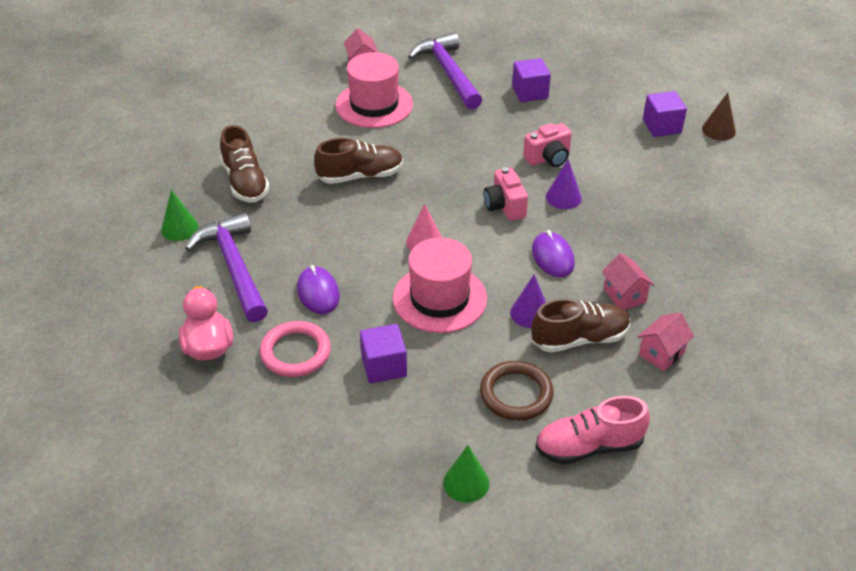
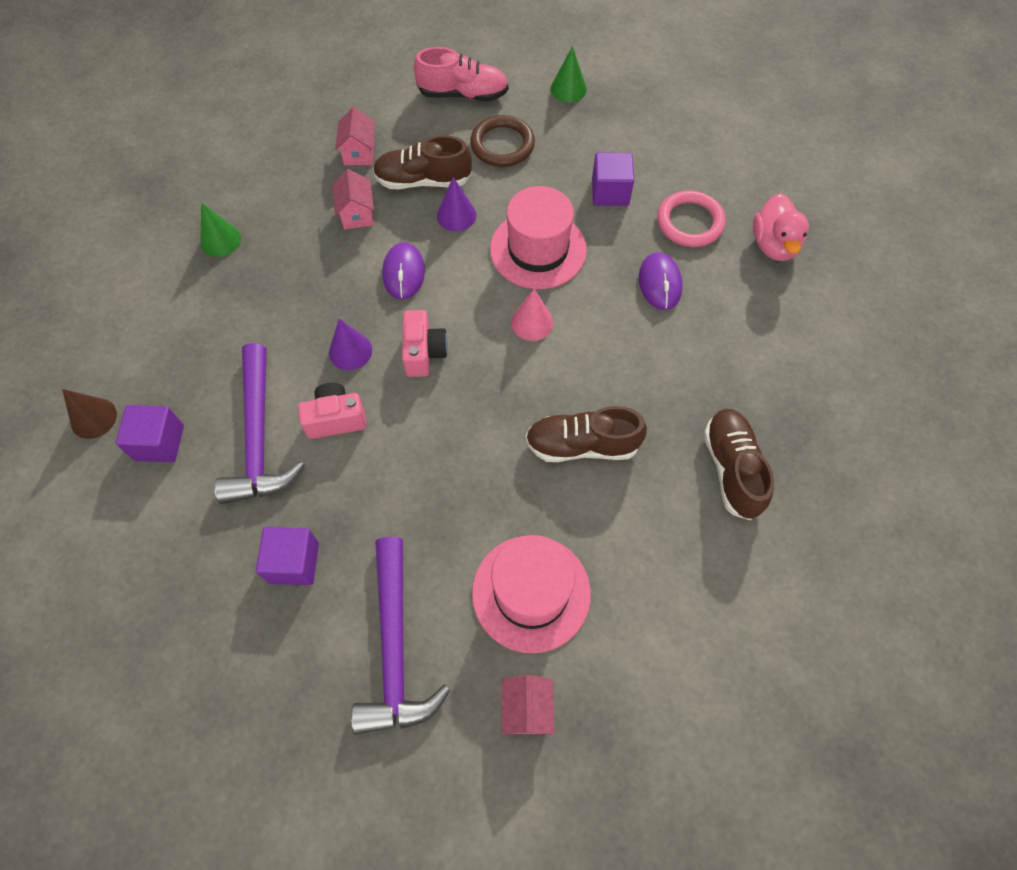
camera: 165 degrees left, 20 degrees up
(179, 228) = (813, 408): green cone -> green cone (220, 240)
(234, 267) = (748, 335): purple hammer -> purple hammer (259, 438)
(661, 353) = (359, 153): pink house -> pink house turned 60 degrees counterclockwise

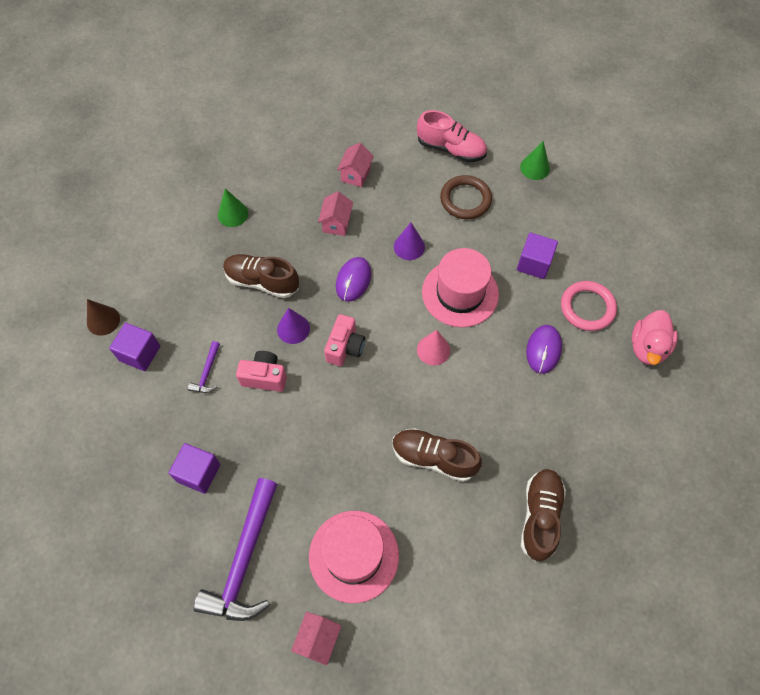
camera: 20 degrees right, 0 degrees up
(259, 438) = (207, 373): purple hammer -> purple hammer, size x0.45
(423, 181) = (394, 211): brown shoe -> brown shoe (262, 281)

